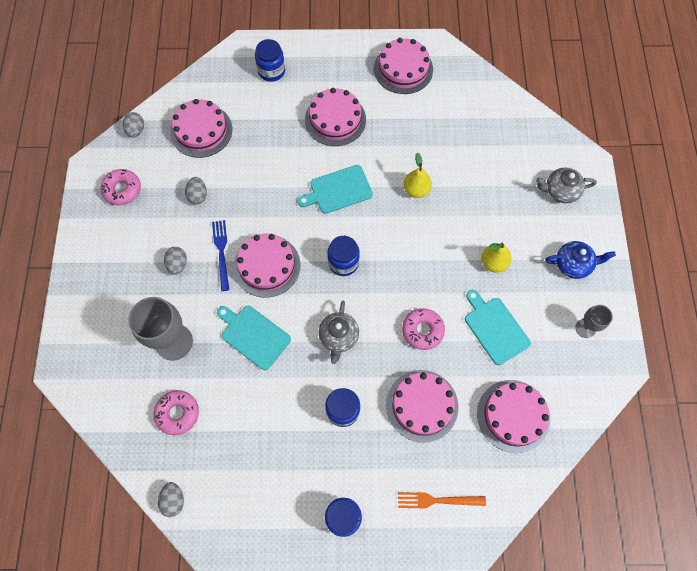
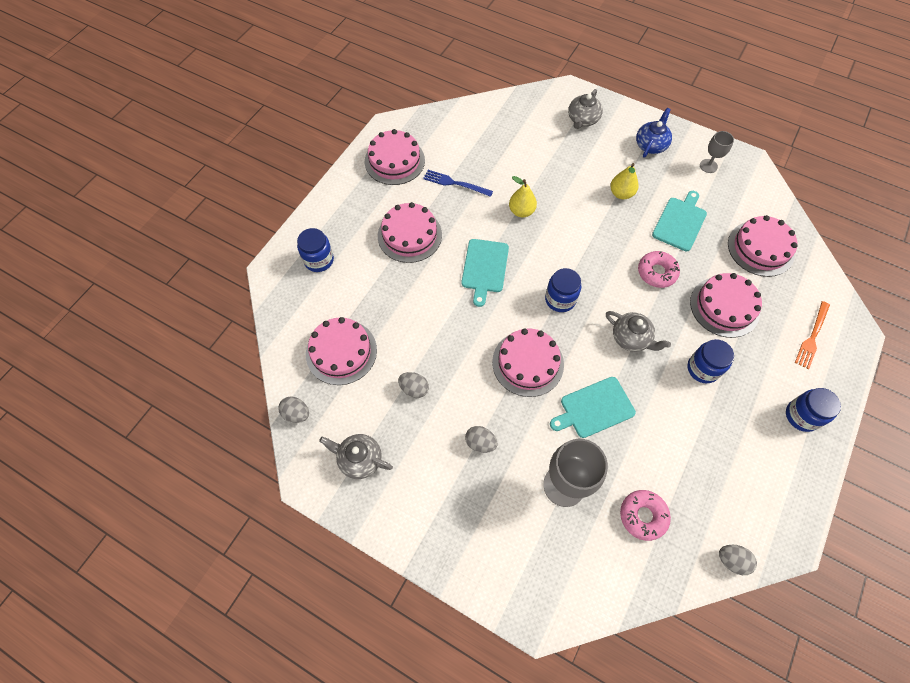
camera: 60 degrees left, 5 degrees down
(122, 190) = (359, 459): pink donut -> grey teapot
(221, 252) = (490, 396): blue fork -> blue fork (455, 183)
(495, 328) = (680, 222): turquoise cutting board -> turquoise cutting board turned 120 degrees clockwise

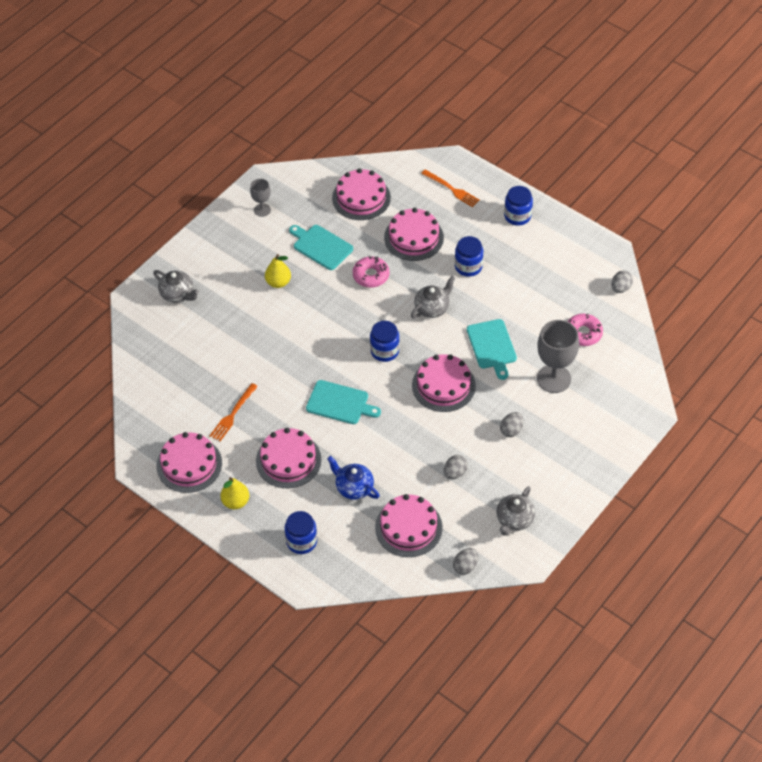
camera: 80 degrees left, 10 degrees down
(455, 183) = (233, 414): blue fork -> orange fork
(521, 211) = (280, 364): yellow pear -> yellow pear (235, 502)
(650, 145) = (225, 247): blue teapot -> blue teapot (354, 487)

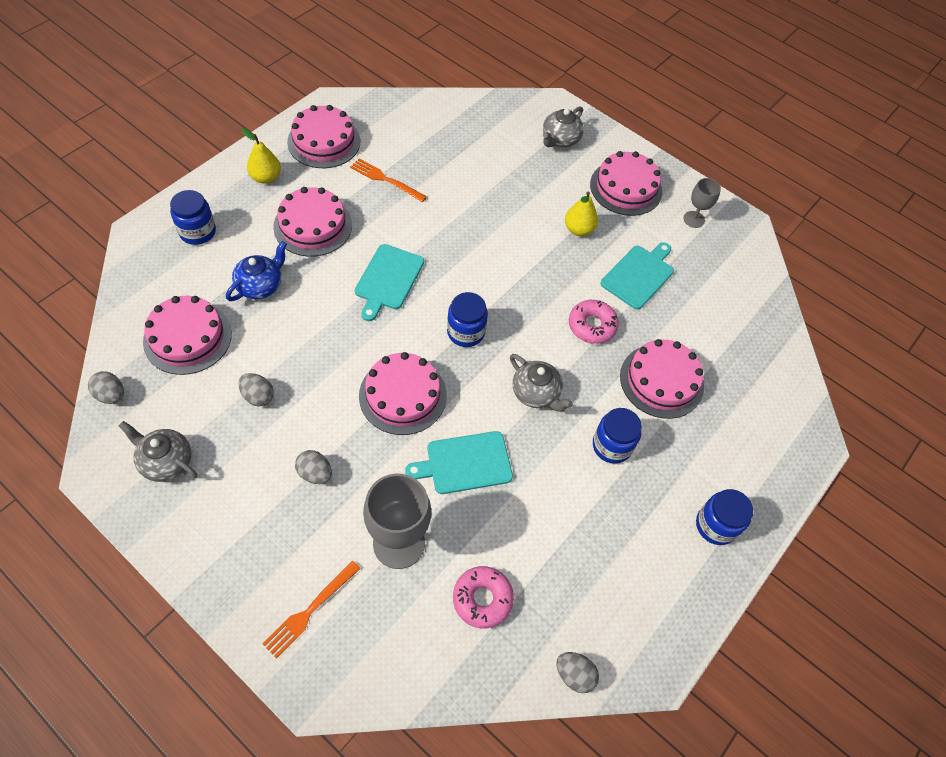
camera: 85 degrees right, 5 degrees up
(361, 198) = (727, 324): pink cake -> pink cake (626, 188)
(452, 189) = (758, 437): orange fork -> orange fork (310, 611)

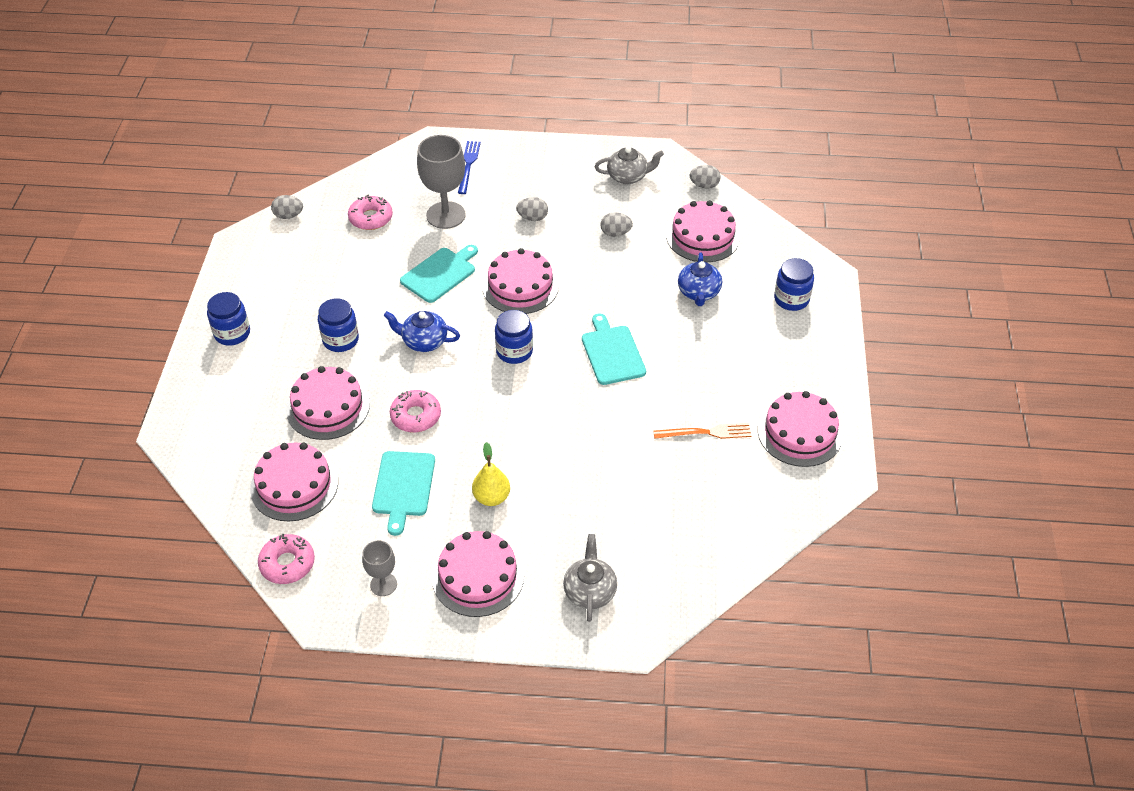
camera: 150 degrees right, 10 degrees down
(266, 177) = (802, 370): yellow pear -> none
(310, 611) = (468, 165): orange fork -> blue fork
(313, 226) = (716, 356): pink cake -> pink cake (294, 485)
(536, 393) = (424, 341): grey teapot -> blue teapot
(756, 272) = (287, 563): none -> pink donut

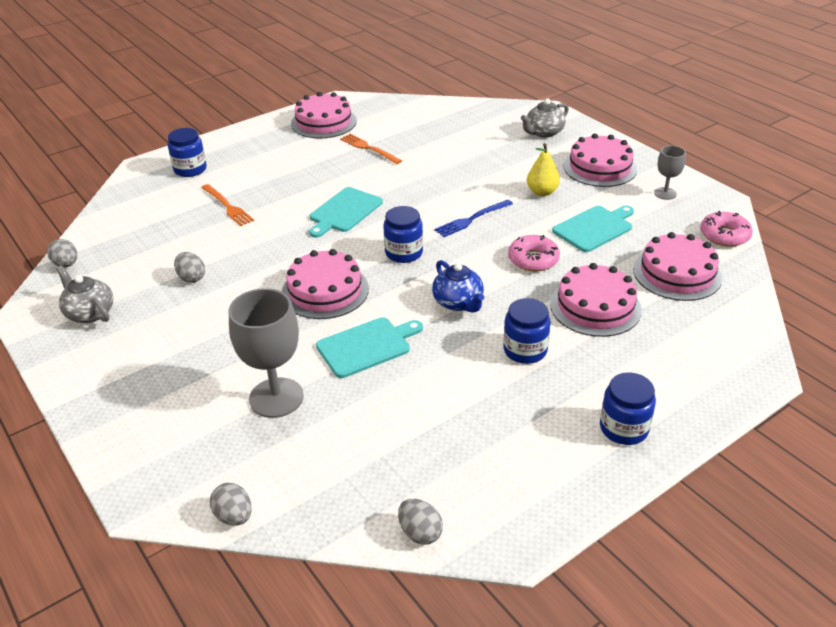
camera: 130 degrees left, 10 degrees down
(371, 218) = (343, 453): pink donut -> none
(440, 273) = (366, 346): turquoise cutting board -> turquoise cutting board turned 150 degrees clockwise
(468, 165) = (167, 437): blue fork -> blue fork (471, 219)
(532, 218) = (218, 336): grey egg -> grey egg (234, 516)
(698, 293) = (227, 206): blue teapot -> orange fork
(702, 236) = (149, 234): pink cake -> none

